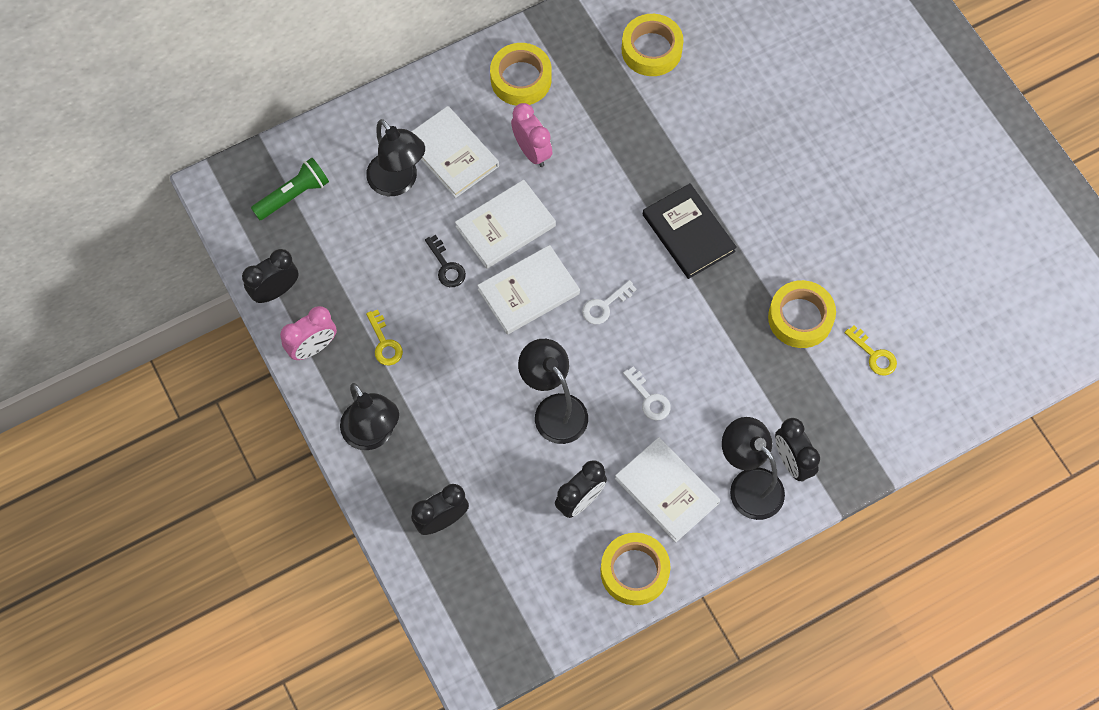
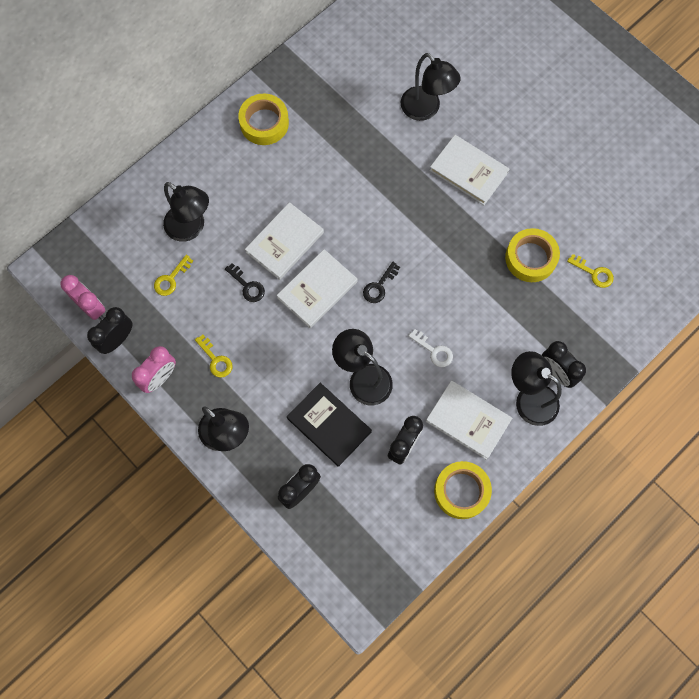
camera: 15 degrees left, 5 degrees up
(293, 195) = (110, 259): green flashlight -> none
(358, 236) = (171, 279): none -> yellow key
(452, 154) = (227, 195): white book -> white book (468, 171)
(532, 151) = (289, 178): pink clock -> pink clock (91, 307)
(604, 305) = (379, 286): white key -> black key
(651, 50) = (358, 76): yellow tape -> none
(688, 233) = (427, 213): black book -> black book (329, 425)
(723, 109) = (426, 109): none -> black lamp

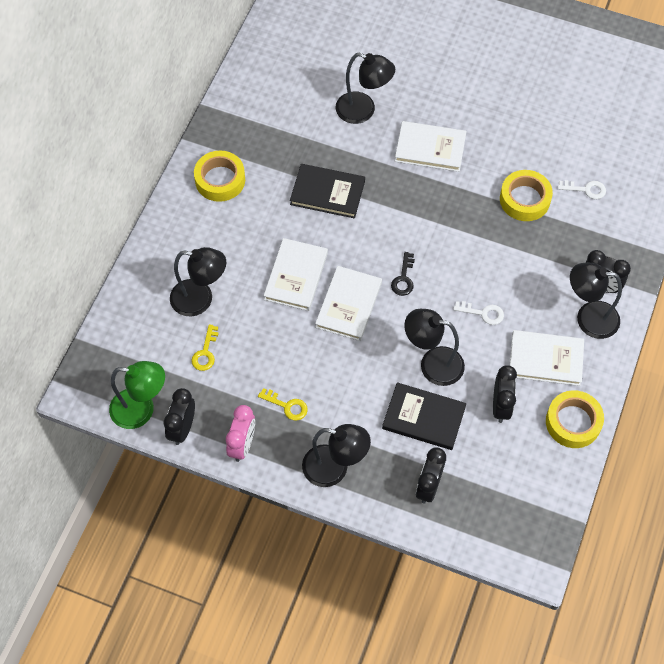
camera: 25 degrees left, 10 degrees down
(91, 307) = (141, 410): pink clock -> green lamp
(247, 286) = (281, 328): black key -> none
(353, 175) = (327, 193): none -> black book
(594, 273) = (586, 189): yellow key -> white key

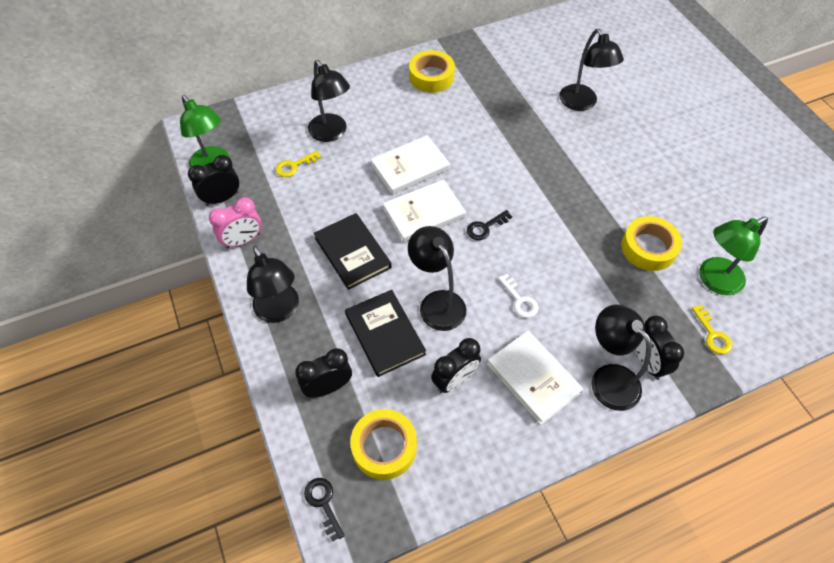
camera: 45 degrees right, 5 degrees down
(287, 406) = (301, 241): yellow key -> yellow key (712, 334)
(327, 193) = (495, 134): black book -> black book (352, 252)
(430, 148) = (607, 160): white book -> none
(508, 555) = (323, 503): none -> black key
(573, 422) = (501, 449): yellow tape -> yellow tape (384, 447)
(586, 189) = (713, 280): white key -> green lamp

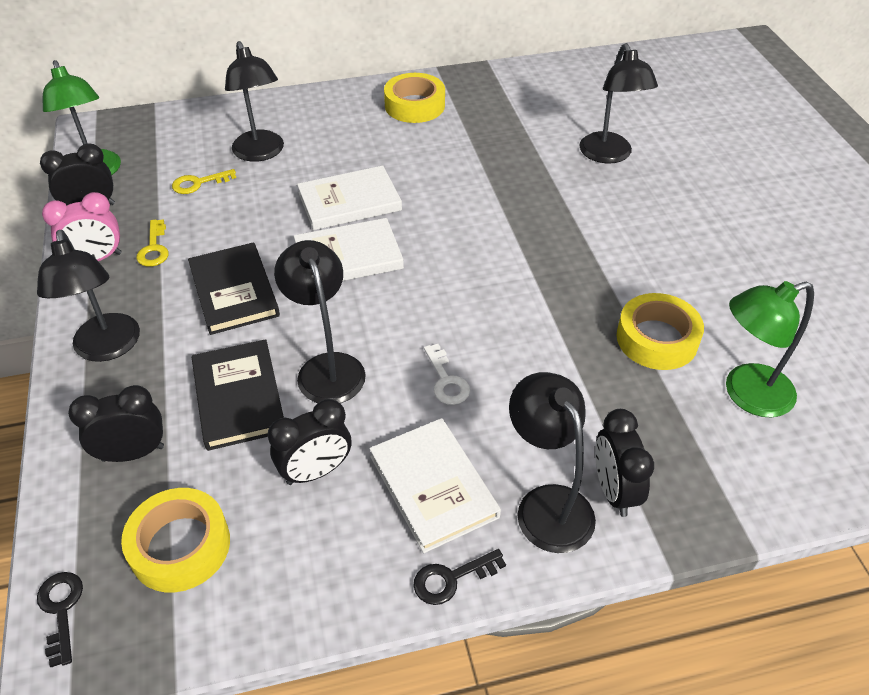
camera: 10 degrees right, 10 degrees down
(485, 227) = (427, 284): black key -> black key (451, 578)
(712, 334) = (727, 467): yellow key -> yellow key (154, 248)

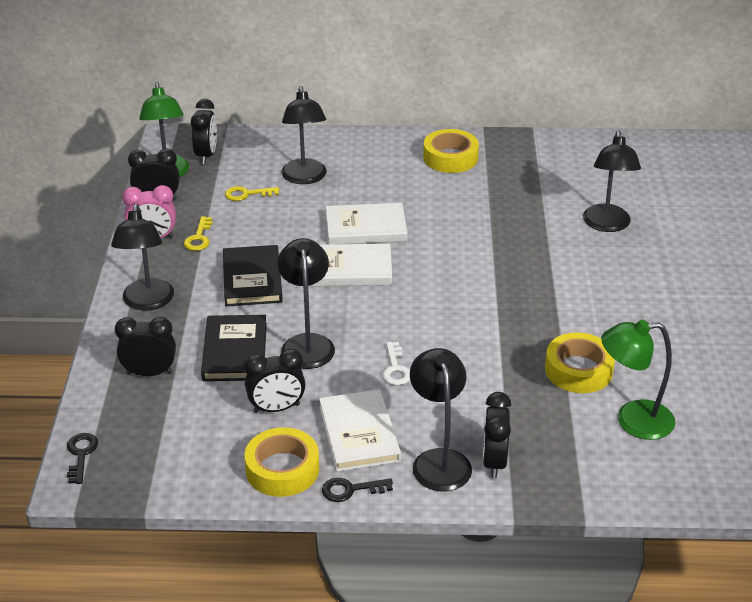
camera: 15 degrees right, 10 degrees down
(138, 143) = (206, 155): none -> black clock
(180, 546) = (168, 434): yellow tape -> yellow tape (282, 469)

